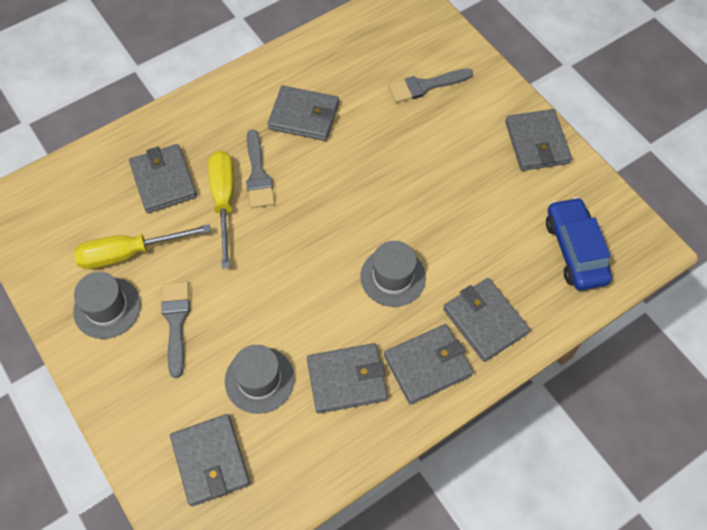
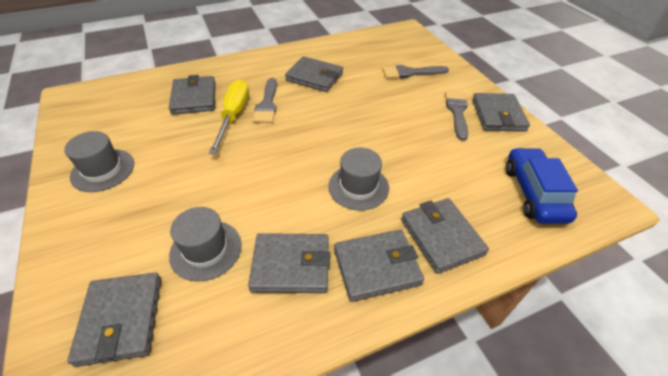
camera: 10 degrees right, 15 degrees down
(129, 253) = (143, 136): yellow screwdriver -> none
(176, 322) = (154, 190): grey brush -> grey brush (457, 112)

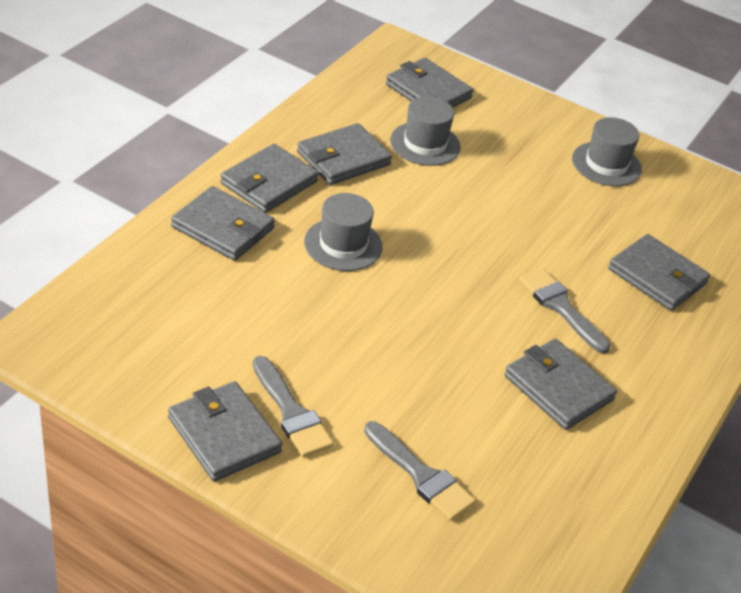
camera: 140 degrees right, 5 degrees down
(234, 116) = (575, 272): yellow screwdriver -> none
(314, 77) = (558, 388): grey wallet -> grey wallet turned 60 degrees clockwise
(411, 73) = (421, 475): grey brush -> grey brush turned 90 degrees clockwise
(533, 193) = (135, 316): blue car -> none

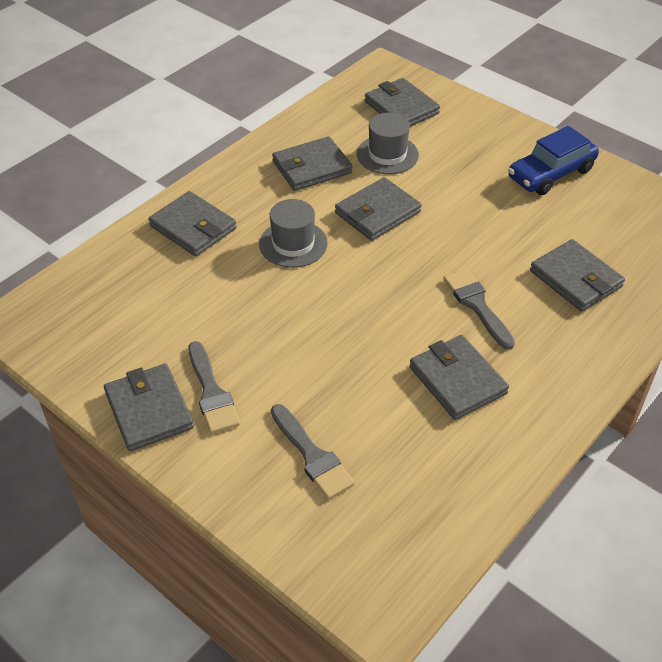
camera: 15 degrees right, 5 degrees up
(269, 183) = (242, 188): grey wallet -> grey wallet (377, 212)
(606, 164) = (550, 174): grey hat -> blue car

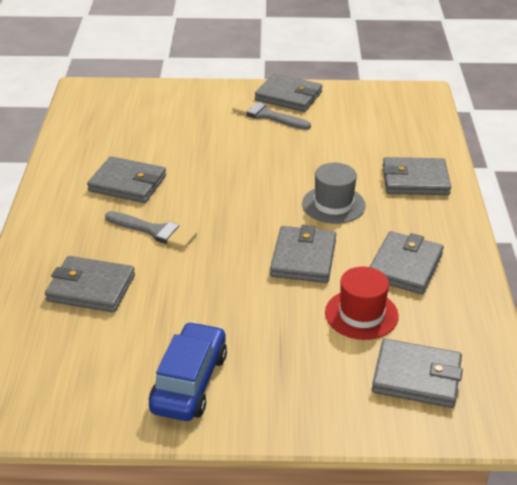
camera: 140 degrees right, 10 degrees down
(312, 455) = (178, 118): grey brush -> none
(387, 154) = (361, 314): grey hat -> red hat

